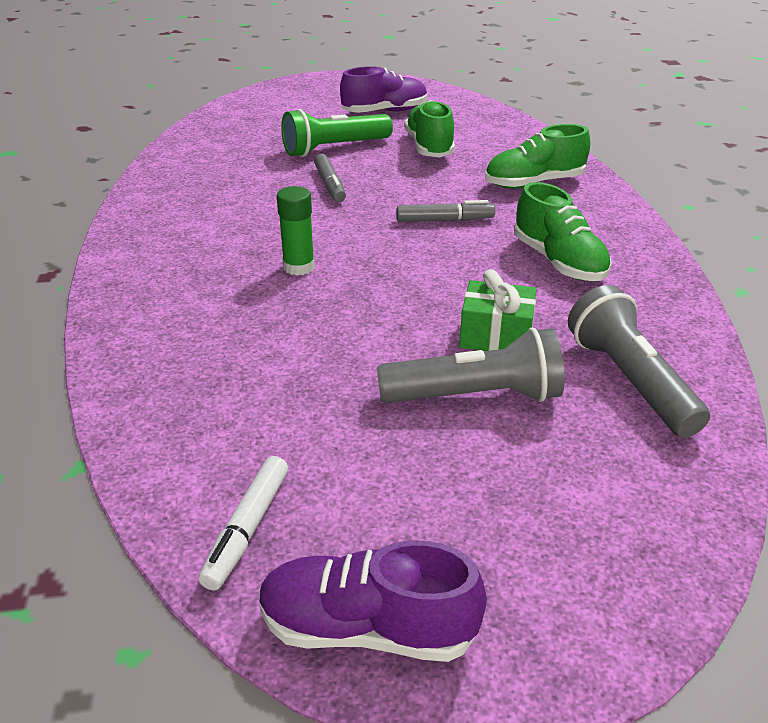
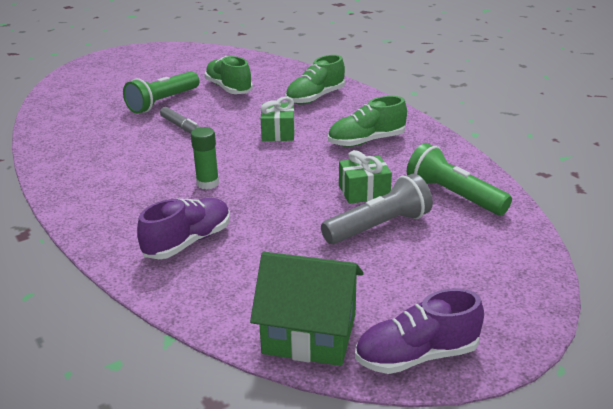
camera: 25 degrees left, 5 degrees down
(247, 529) = (309, 333): white marker -> green house
(385, 112) = (177, 70): purple shoe -> purple shoe (188, 242)
(445, 220) = (278, 132): grey marker -> green gift
(558, 262) = (366, 141): green shoe -> green shoe turned 120 degrees clockwise
(629, 381) = (453, 195): grey flashlight -> green flashlight

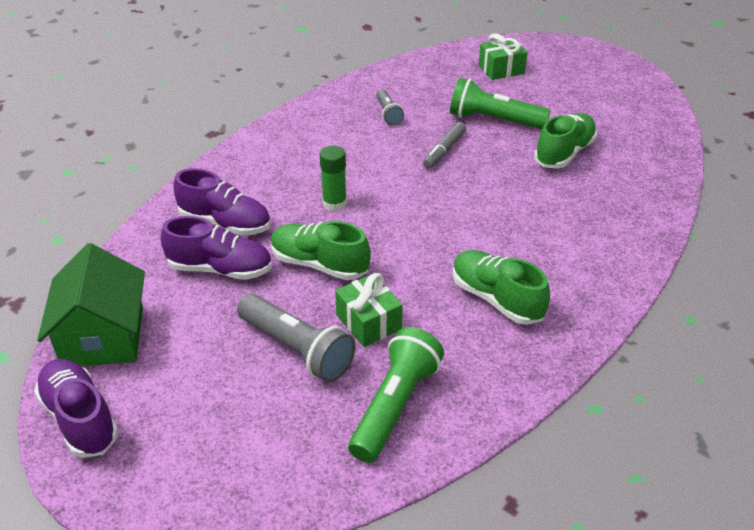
camera: 70 degrees right, 10 degrees up
(103, 139) = (388, 114): none -> grey flashlight
(254, 252) = (220, 269): none -> purple shoe
(278, 132) = (474, 221): green gift -> green gift (501, 69)
(315, 98) = (591, 227): green shoe -> green shoe (319, 264)

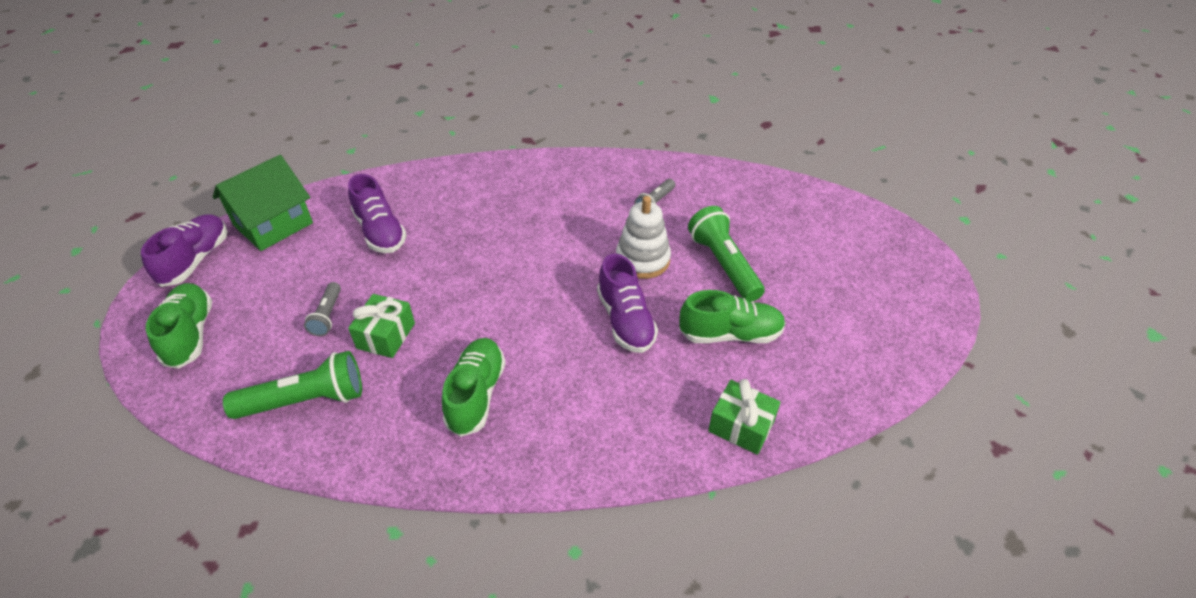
camera: 50 degrees right, 5 degrees up
(225, 223) = (431, 205): purple shoe -> purple shoe (625, 320)
(297, 349) = (327, 316): grey flashlight -> grey flashlight, size x0.55
(319, 264) = (428, 274): green shoe -> green shoe (190, 334)
(334, 203) = (507, 241): green glue stick -> none
(444, 150) = (642, 260): grey marker -> white stacking toy
(501, 69) = (810, 228): green gift -> green gift (741, 426)

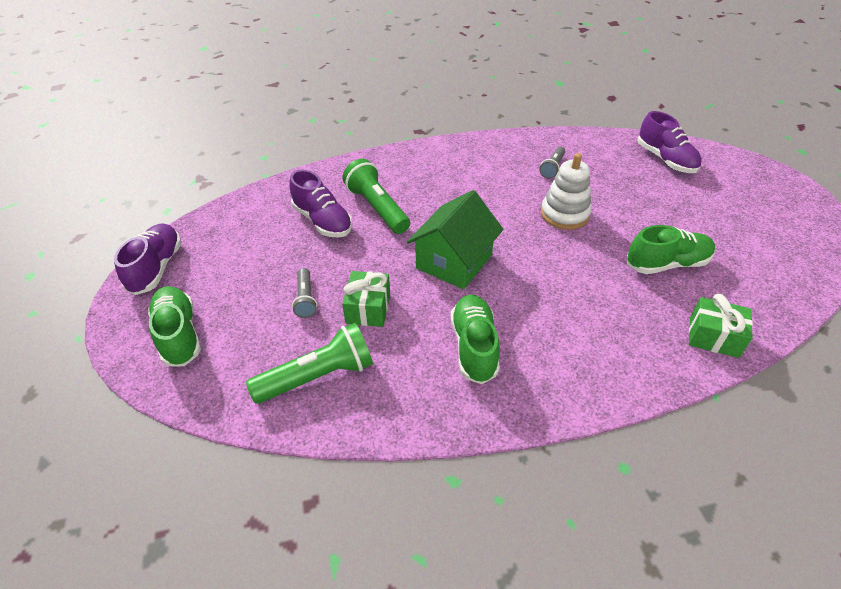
camera: 10 degrees left, 0 degrees up
(273, 224) = (219, 227): green house -> green house (454, 261)
(625, 320) = (574, 265): purple shoe -> purple shoe (665, 159)
(723, 265) = (633, 209): green flashlight -> green flashlight (377, 208)

